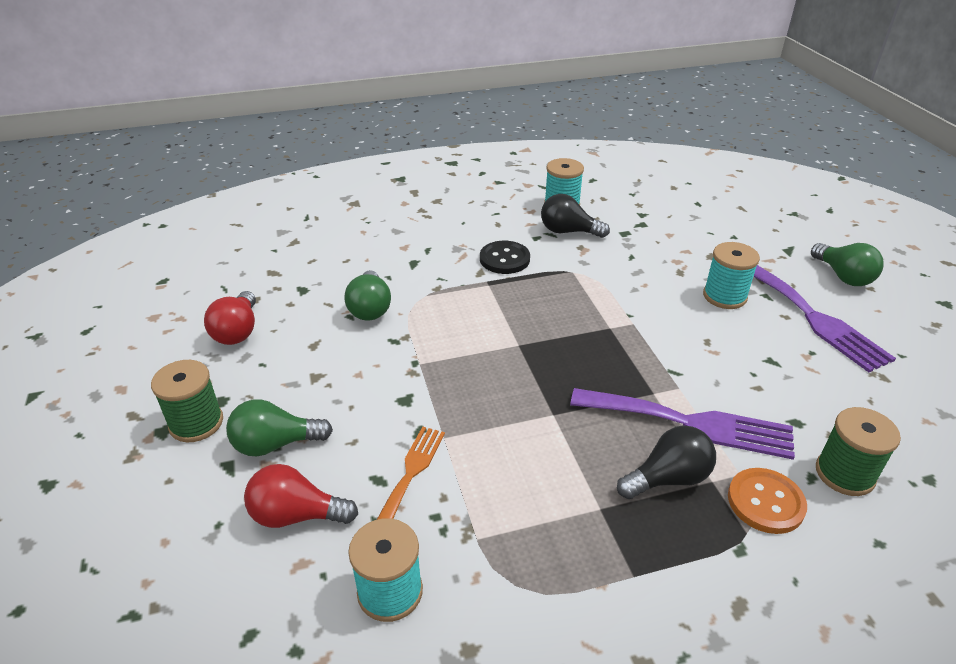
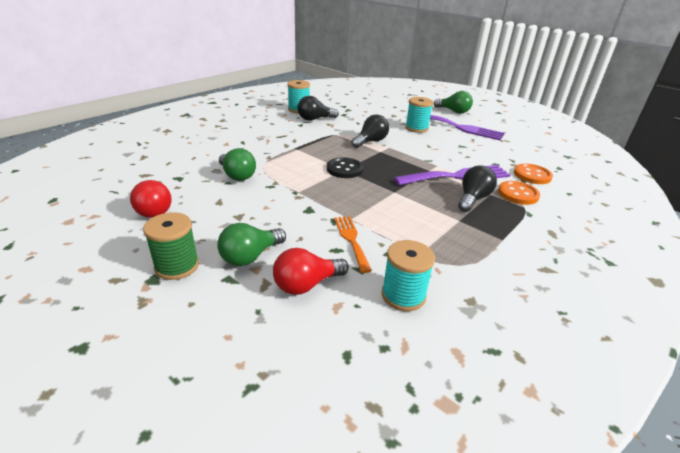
camera: 35 degrees left, 5 degrees down
(504, 259) = (293, 137): black button -> black button (344, 169)
(613, 303) = (370, 141): none -> black light bulb
(844, 474) = (532, 175): green spool -> orange button

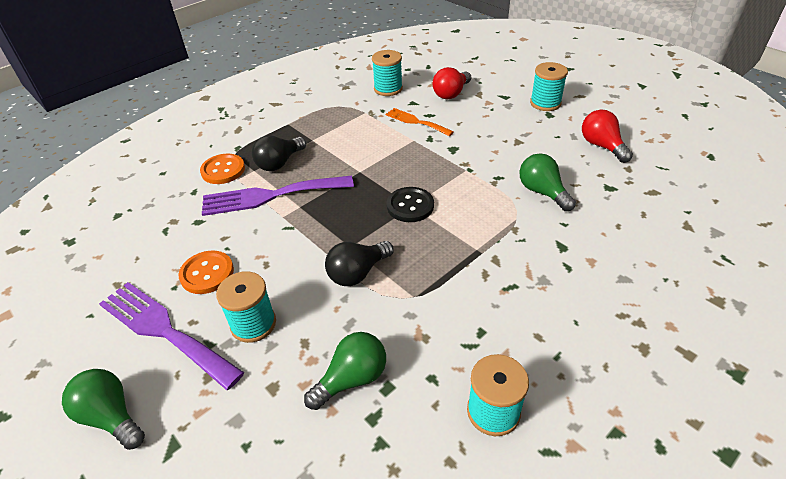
camera: 170 degrees left, 10 degrees up
(177, 266) = (545, 103): green spool -> turquoise spool
(250, 256) = (495, 109): green light bulb -> green light bulb (352, 379)
(306, 284) = (451, 94): red light bulb -> red light bulb turned 150 degrees clockwise
(315, 119) = (453, 358): black light bulb -> none
(351, 240) = (416, 122): orange fork -> orange fork turned 135 degrees clockwise
(532, 175) = (172, 200): orange button -> orange button (207, 273)

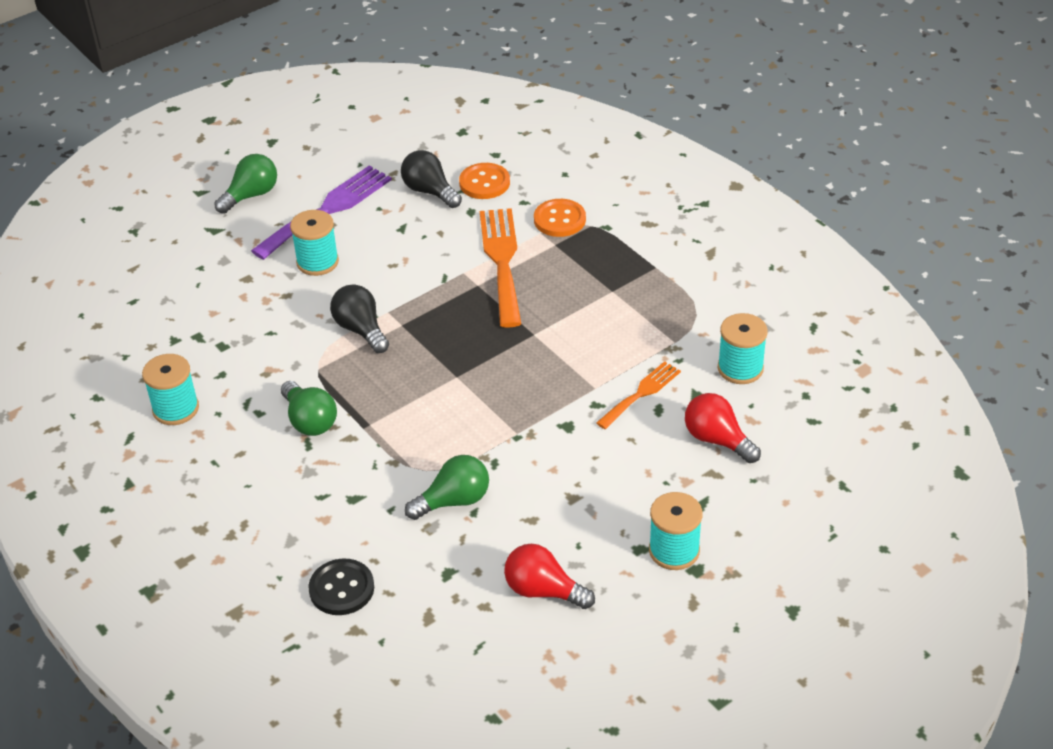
camera: 95 degrees right, 0 degrees up
(207, 273) = (390, 226): orange button -> orange button (484, 183)
(270, 196) = (502, 261): purple fork -> orange fork
(279, 163) = (565, 264): black light bulb -> black light bulb (430, 191)
(352, 379) = (238, 324): green light bulb -> green light bulb (310, 421)
(410, 206) = (456, 375): black button -> black button (341, 589)
(602, 146) = (543, 591): red light bulb -> red light bulb turned 135 degrees counterclockwise

